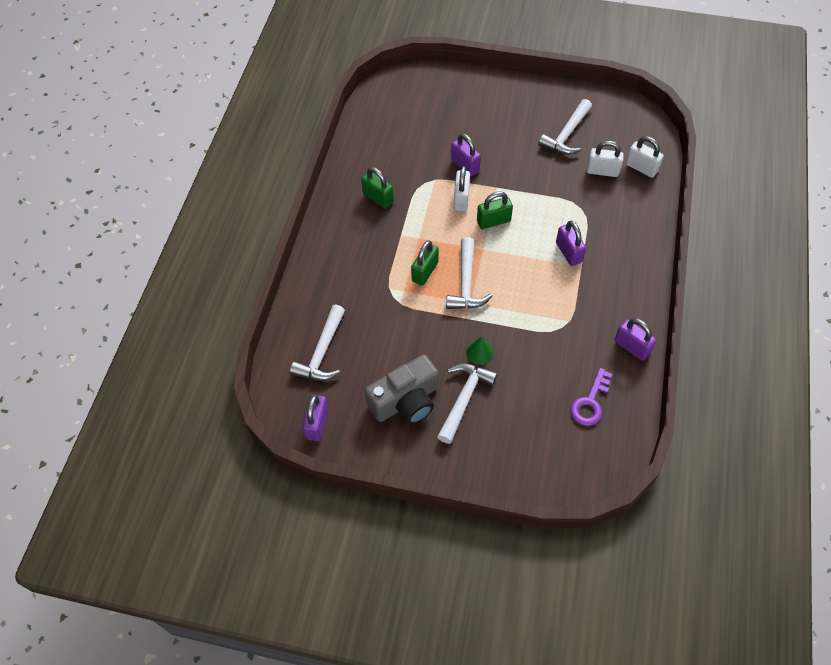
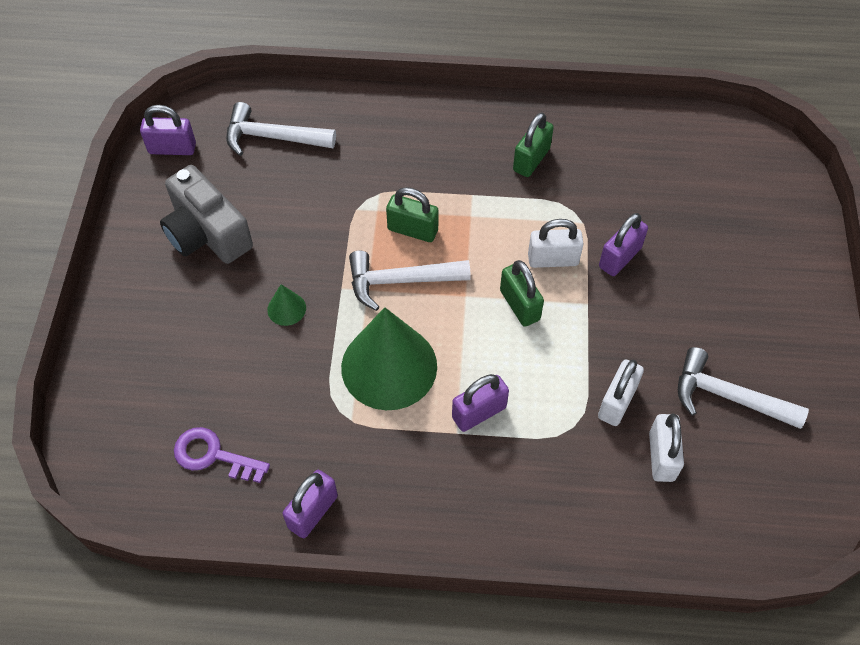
camera: 80 degrees right, 0 degrees up
(464, 398) = (213, 297): white hammer -> none
(531, 296) = (389, 366): none -> green cone
(641, 168) = (686, 521): white padlock -> white padlock (617, 402)

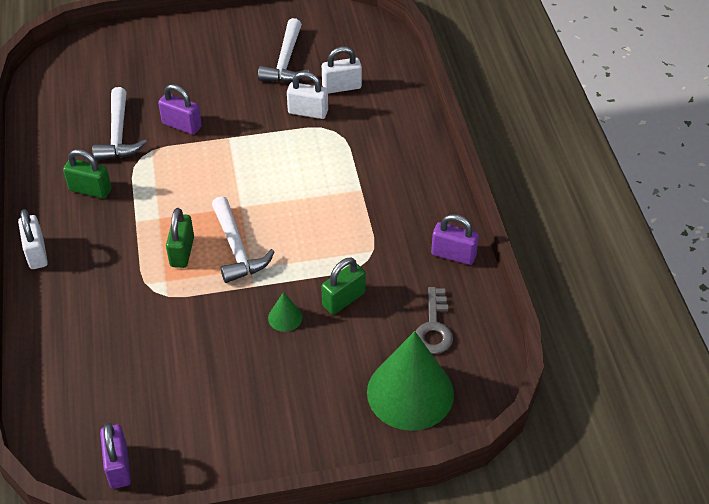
camera: 105 degrees left, 10 degrees down
(207, 233) = (219, 401): grey camera -> none
(213, 455) = (434, 327): purple key -> grey key
(272, 137) = (91, 383): white hammer -> white hammer (118, 135)
(389, 366) = (319, 238): green cone -> green cone (410, 392)
(479, 412) = (341, 180): purple padlock -> none
(519, 305) = (241, 173): green padlock -> green padlock (343, 299)
(553, 259) = (192, 161): white padlock -> white padlock (36, 253)

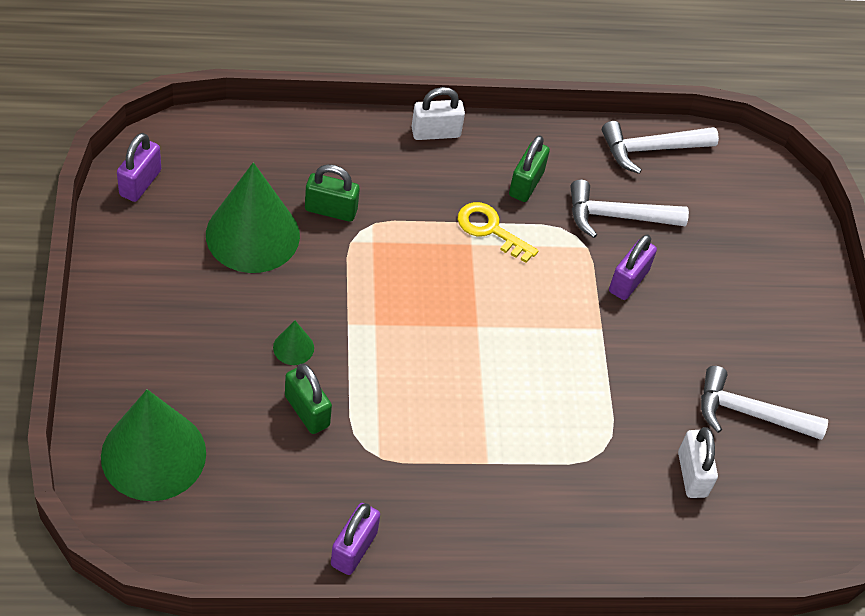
camera: 90 degrees right, 5 degrees up
(118, 466) = (140, 183): purple padlock -> purple padlock turned 60 degrees counterclockwise
(142, 207) = (490, 230): none -> yellow key
(170, 365) = (252, 235): none -> green cone
(182, 252) = (413, 261): green padlock -> green padlock (331, 210)
(237, 249) = (408, 314): white hammer -> white hammer (650, 149)
(308, 112) = (643, 424): white padlock -> none
(434, 327) = (241, 500): grey key -> none

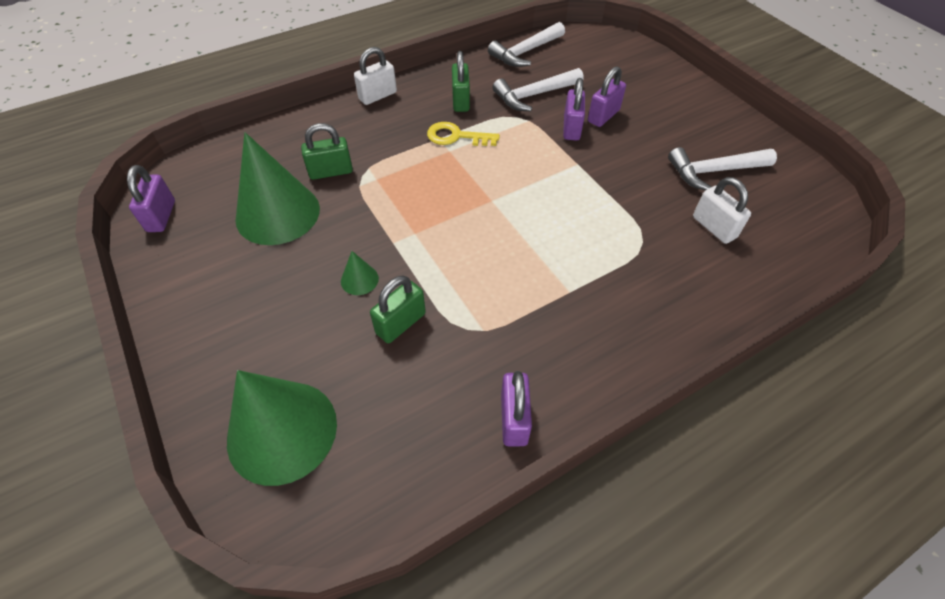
camera: 20 degrees left, 0 degrees up
(307, 411) = (401, 323): green padlock -> green padlock turned 75 degrees counterclockwise
(678, 283) = (603, 116): none -> purple padlock

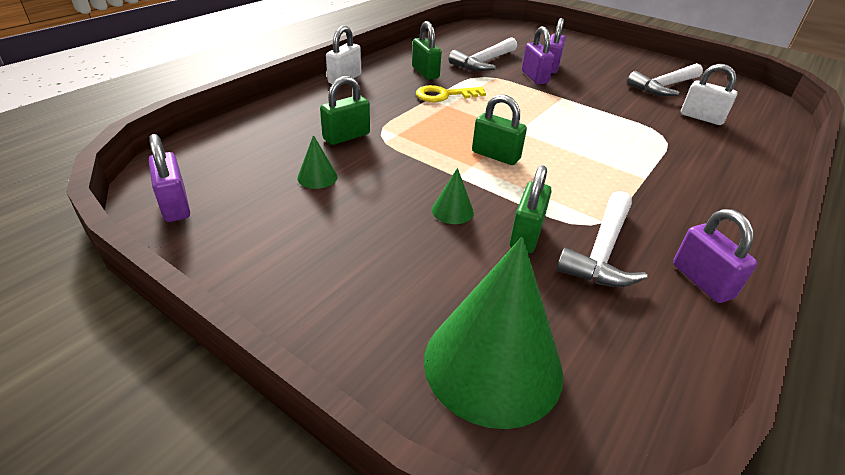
camera: 25 degrees left, 15 degrees down
(278, 213) = (317, 177): green cone -> green cone, size x0.42
(445, 226) = (495, 155): none -> green padlock
(525, 52) = (450, 38): white hammer -> white hammer (602, 251)

